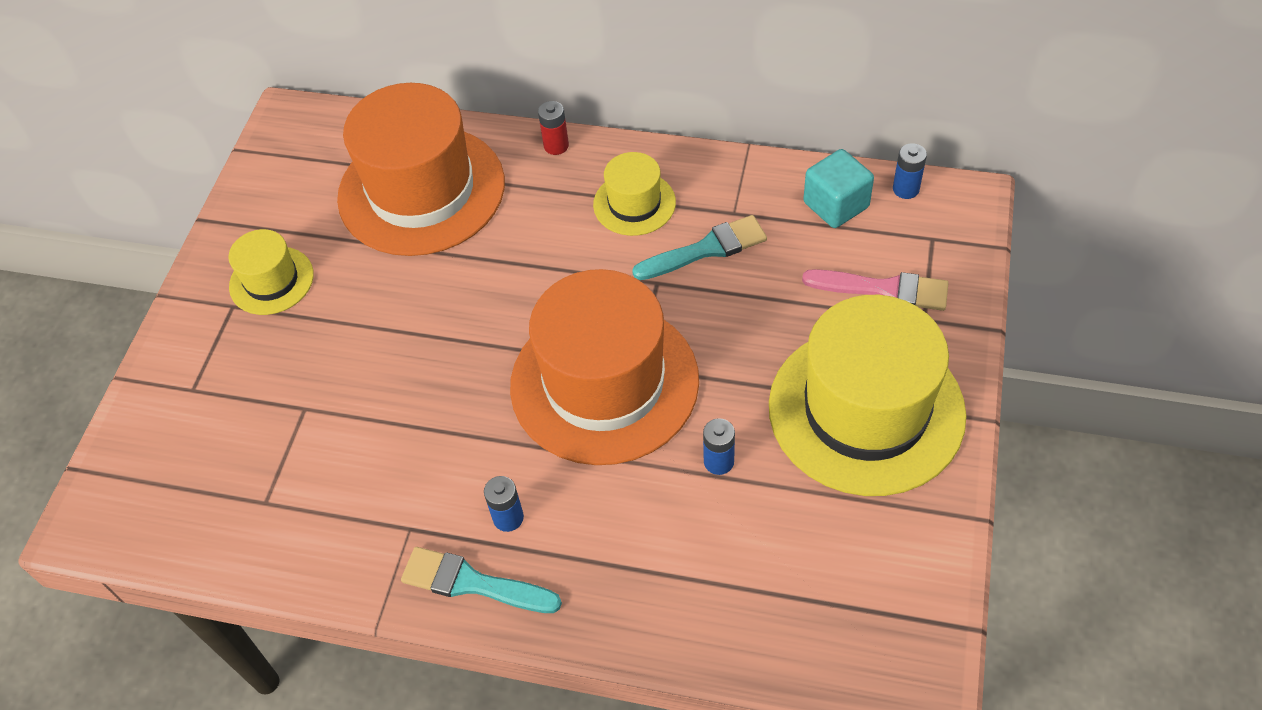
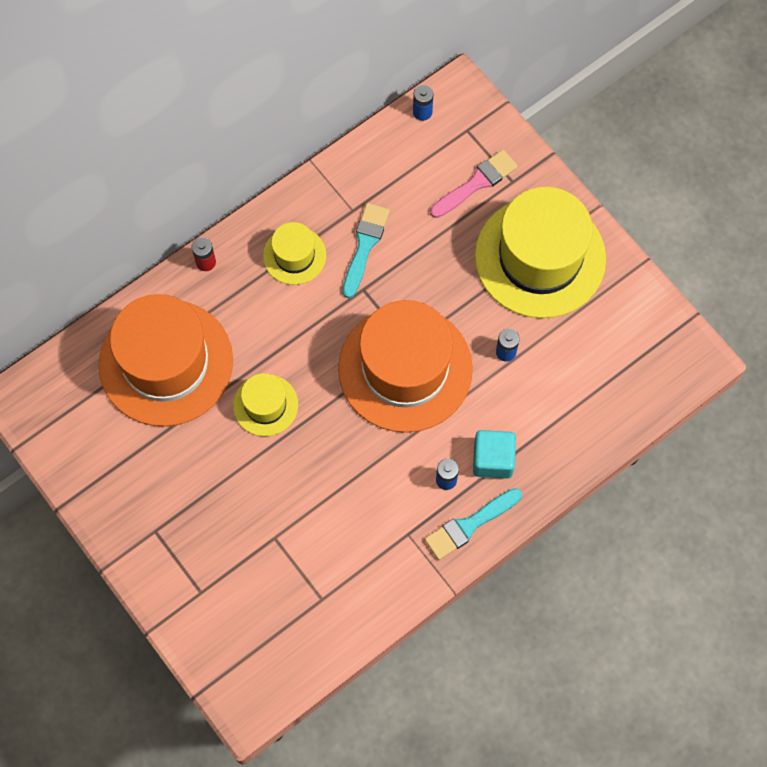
camera: 55 degrees left, 15 degrees up
(271, 280) = (156, 496): yellow hat -> yellow hat (265, 405)
(836, 205) = (398, 155): turquoise cube -> turquoise cube (493, 460)

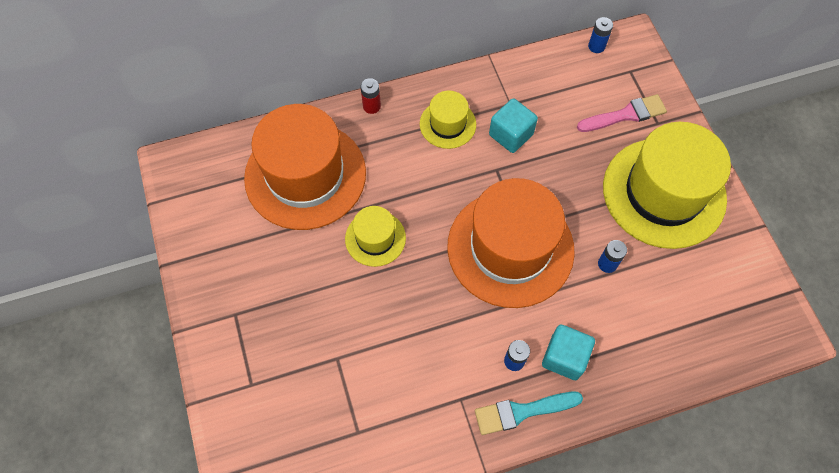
camera: 20 degrees right, 5 degrees down
(365, 245) = (511, 135): turquoise brush -> turquoise cube

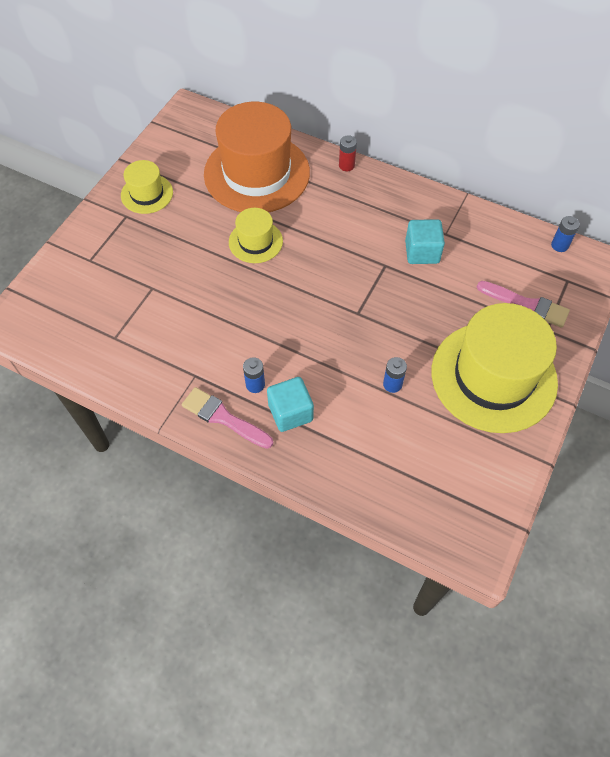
camera: 45 degrees right, 5 degrees down
(447, 124) = (385, 213): yellow hat -> yellow hat (147, 194)
(510, 248) = (336, 318): orange hat -> none
(522, 412) = (223, 417): turquoise brush -> pink brush

